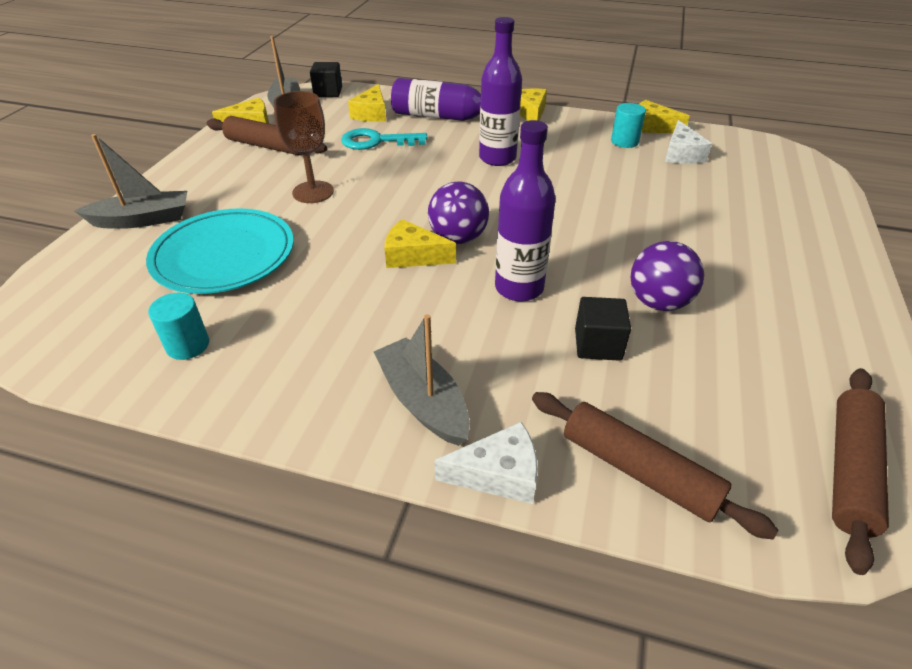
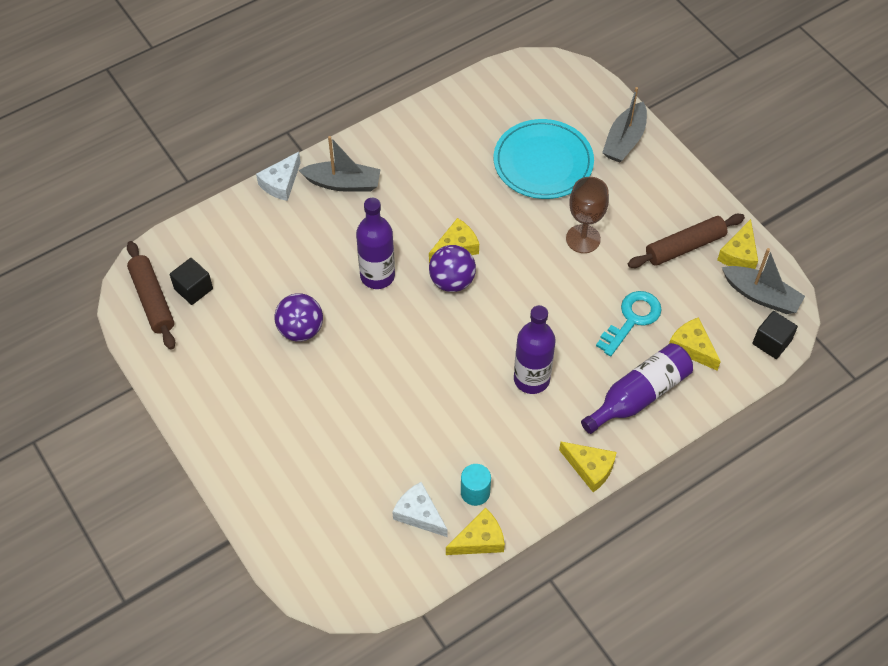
camera: 130 degrees right, 15 degrees up
(188, 345) = (470, 119): turquoise cylinder -> none
(598, 344) = (304, 275): black cube -> black cube (193, 289)
(638, 471) = (232, 228): brown rolling pin -> none

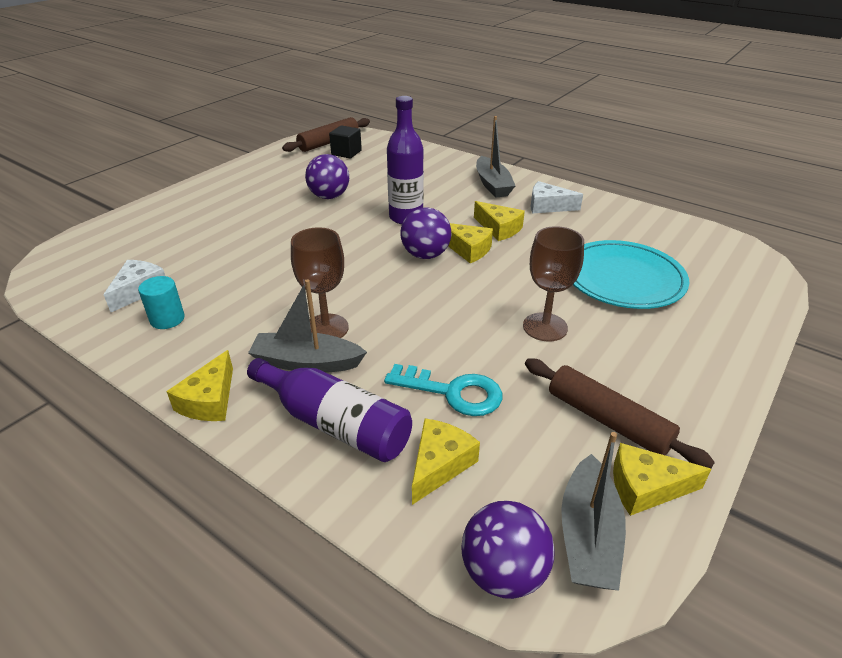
camera: 70 degrees right, 20 degrees down
(281, 183) = (469, 162): white cheese -> white cheese (548, 206)
(479, 540) = (105, 334): yellow cheese -> yellow cheese (499, 228)
(531, 379) = (326, 328): purple bottle -> brown goblet
(624, 140) = (721, 330): grey boat -> grey boat (306, 362)
(771, 342) = (503, 572): black cube -> purple ball

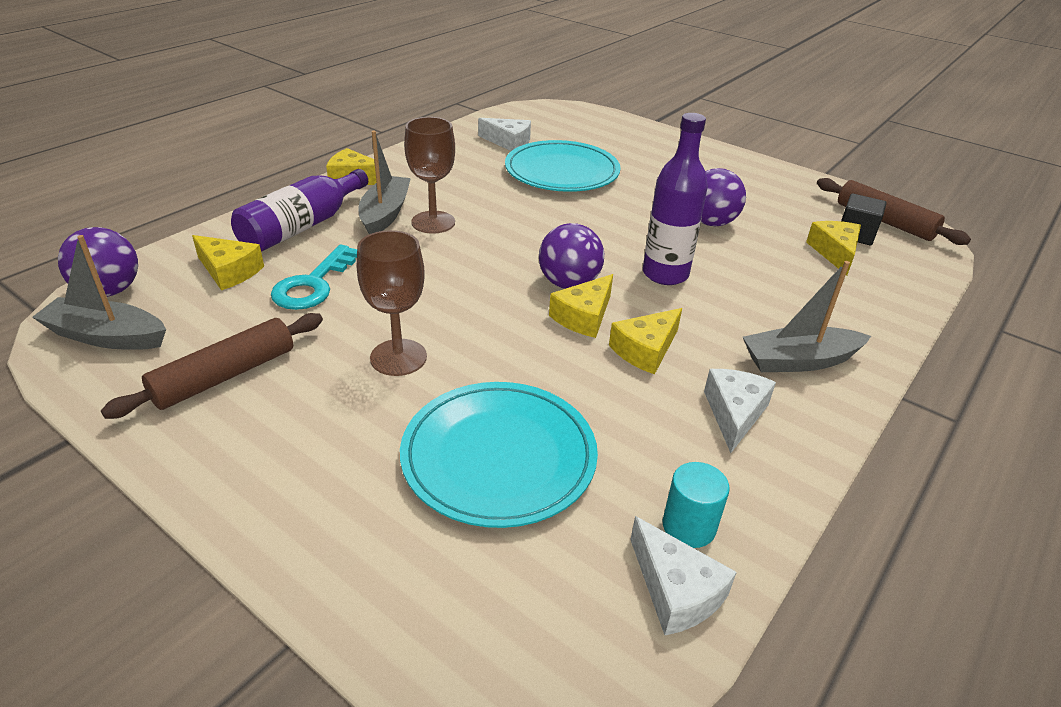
camera: 90 degrees right, 0 degrees up
(167, 319) = (464, 156): turquoise cylinder -> turquoise cylinder (688, 526)
(224, 258) = (562, 171): none -> turquoise plate
(646, 488) = (127, 382): yellow cheese -> yellow cheese (834, 252)
(679, 229) = (675, 590): none -> white cheese

